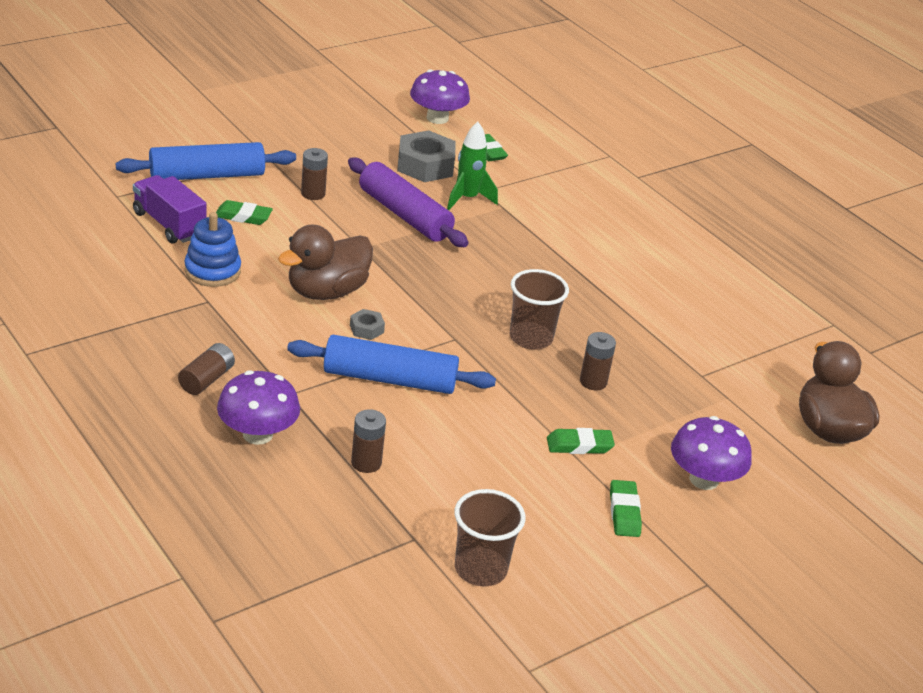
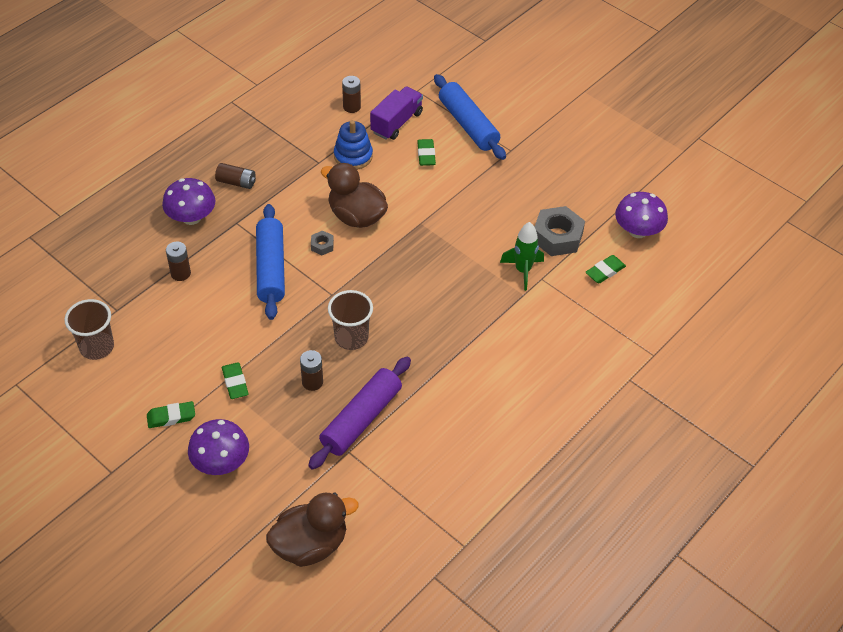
camera: 80 degrees right, 15 degrees up
(313, 194) = (477, 183): brown battery -> brown battery (351, 107)
(404, 215) = (477, 238): purple rolling pin -> purple rolling pin (361, 419)

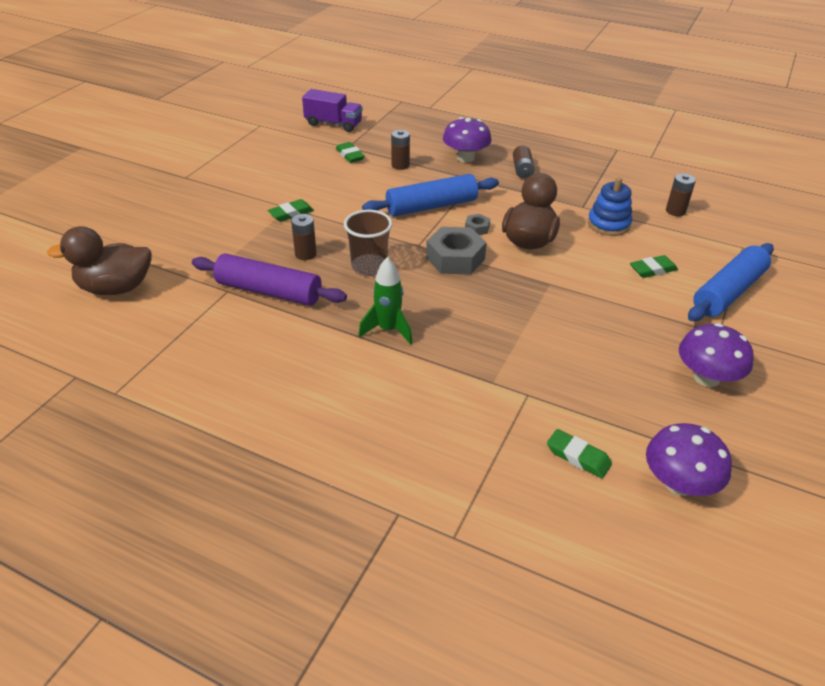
camera: 75 degrees right, 10 degrees down
(97, 347) = (306, 147): brown cup -> none
(171, 417) = (245, 191): green eraser -> green eraser (350, 155)
(221, 462) = (203, 223): purple mushroom -> purple mushroom (706, 377)
(310, 544) = (116, 288): brown duck -> brown duck turned 120 degrees clockwise
(396, 122) = (681, 242): purple truck -> purple truck (333, 124)
(523, 271) = (530, 375): green rocket -> green rocket (388, 330)
(557, 237) = (607, 398): grey nut -> grey nut (455, 258)

